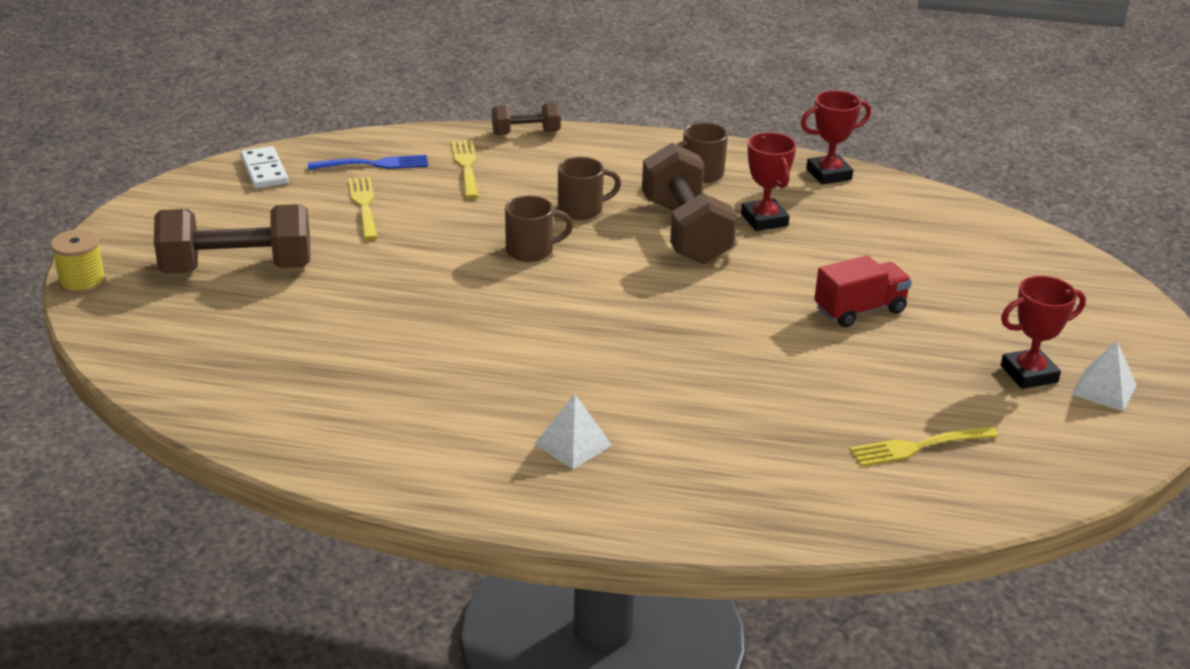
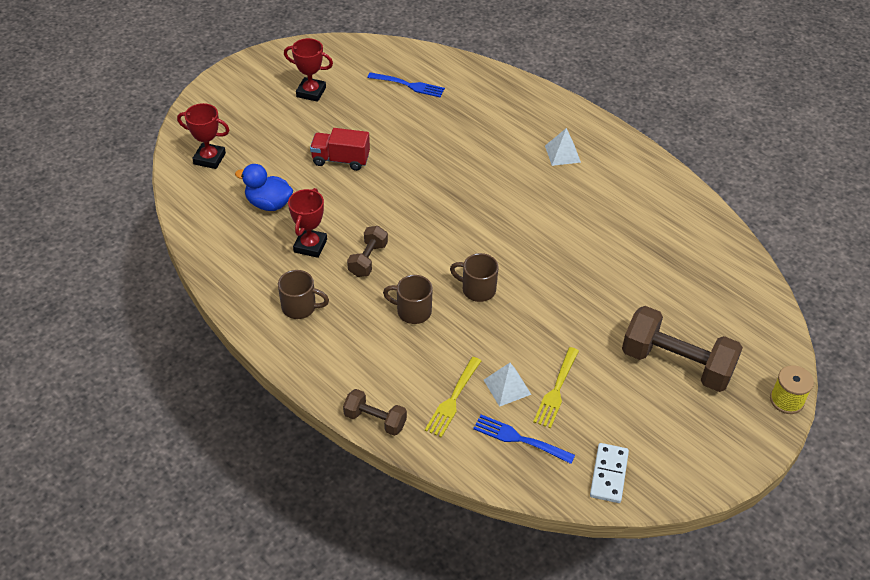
camera: 145 degrees left, 15 degrees up
(686, 231) = (368, 259): brown dumbbell -> brown dumbbell, size x0.53
(829, 174) = (220, 264): red trophy -> red trophy (209, 158)
(867, 237) = (269, 204): none -> blue duck
(919, 446) = (408, 85): yellow fork -> blue fork
(1104, 389) = (290, 71): white pyramid -> white pyramid (507, 387)

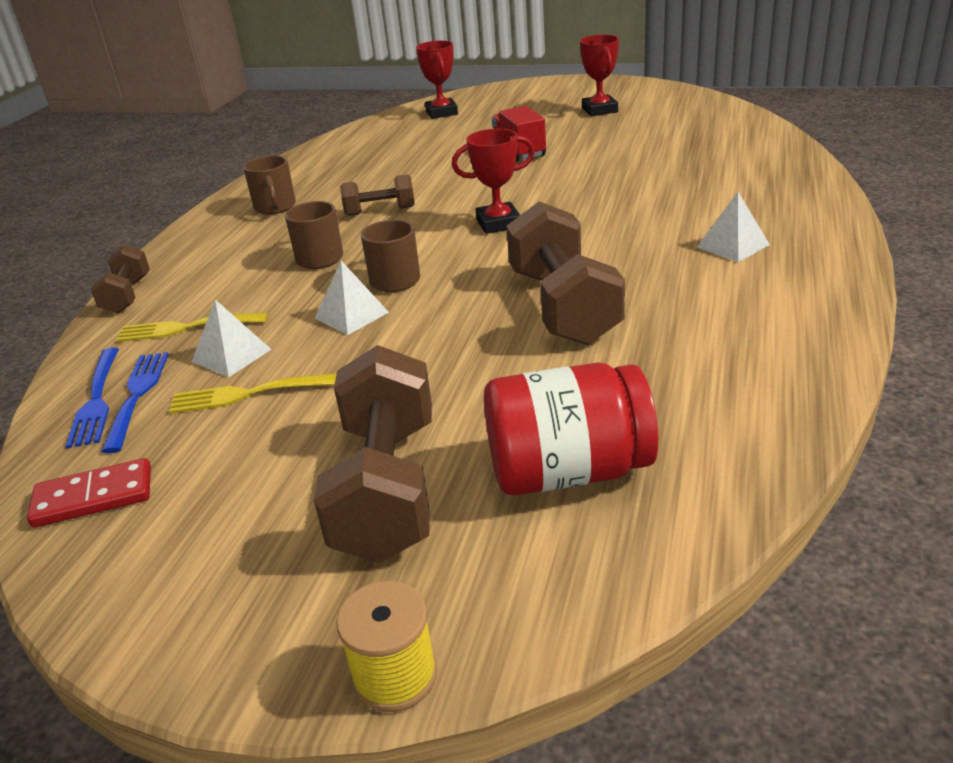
camera: 65 degrees right, 15 degrees down
(269, 204) = (410, 149): blue duck -> none
(310, 246) = (371, 182): red trophy -> red trophy (498, 223)
(408, 85) = (692, 137): blue fork -> blue fork (96, 399)
(504, 322) = (351, 315): none -> white pyramid
(569, 240) = (563, 306): none -> brown dumbbell
(609, 474) = (93, 497): white domino -> red domino
(704, 303) = (568, 471): none -> red jar

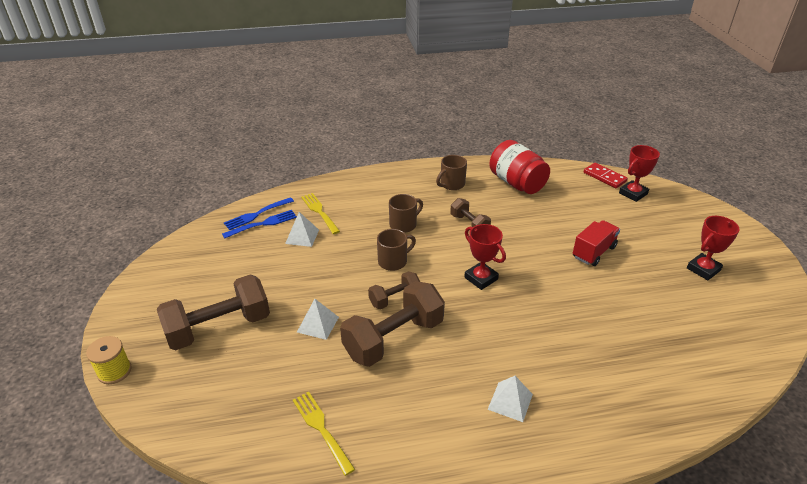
camera: 60 degrees right, 5 degrees up
(93, 497) = (196, 246): red domino -> red domino (604, 177)
(127, 295) = (340, 181): brown dumbbell -> brown dumbbell (394, 298)
(250, 393) = (274, 256): yellow fork -> yellow fork (322, 429)
(351, 315) = (351, 260): white pyramid -> white pyramid (318, 324)
(568, 471) = (244, 386): red jar -> red jar (516, 183)

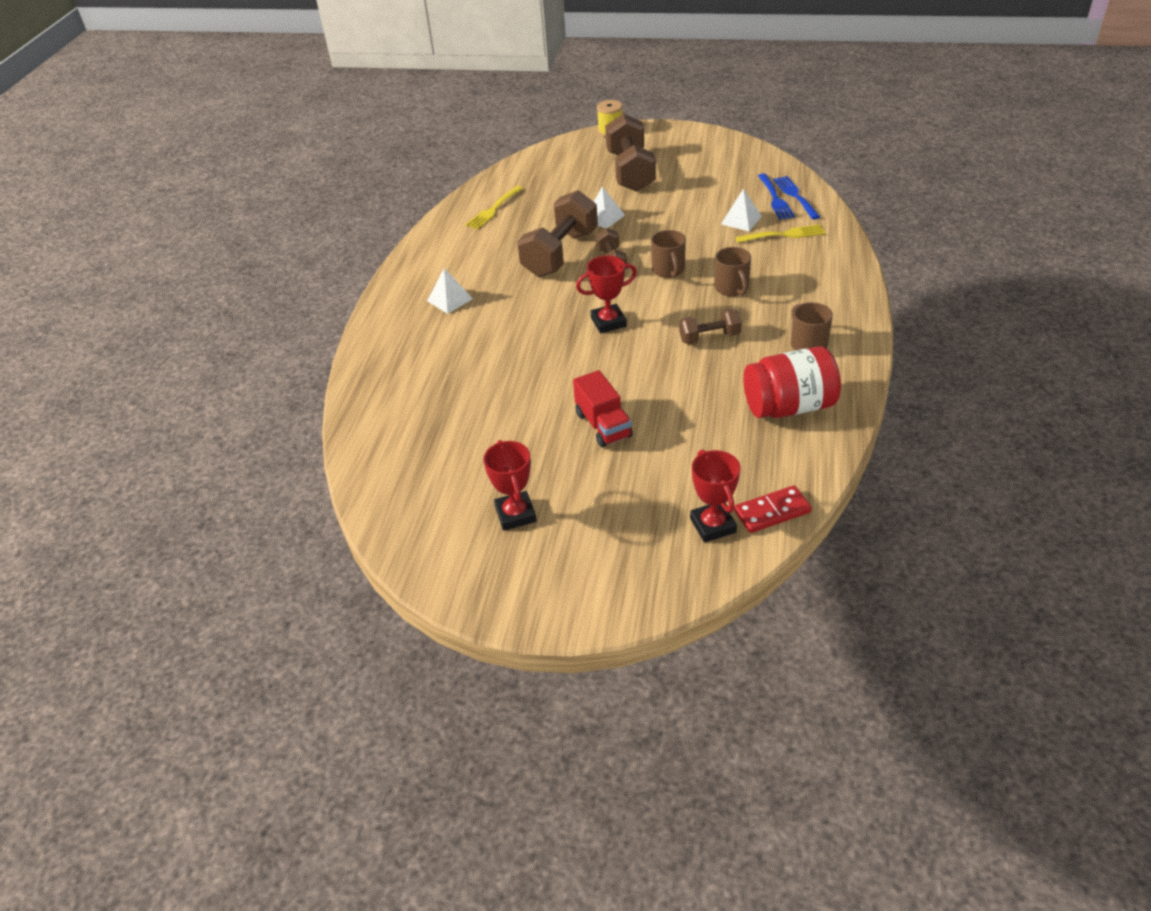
camera: 115 degrees right, 5 degrees up
(322, 429) = (494, 209): yellow fork -> yellow fork turned 135 degrees clockwise
(394, 339) = (560, 253): brown dumbbell -> brown dumbbell turned 45 degrees clockwise

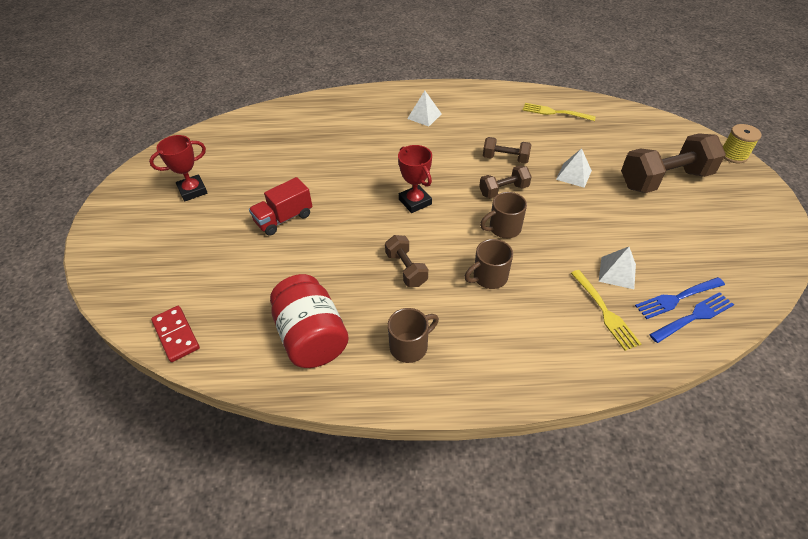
camera: 75 degrees right, 5 degrees up
(560, 253) = (505, 159): brown dumbbell -> brown dumbbell, size x0.53
(712, 525) = (166, 297): red trophy -> none

